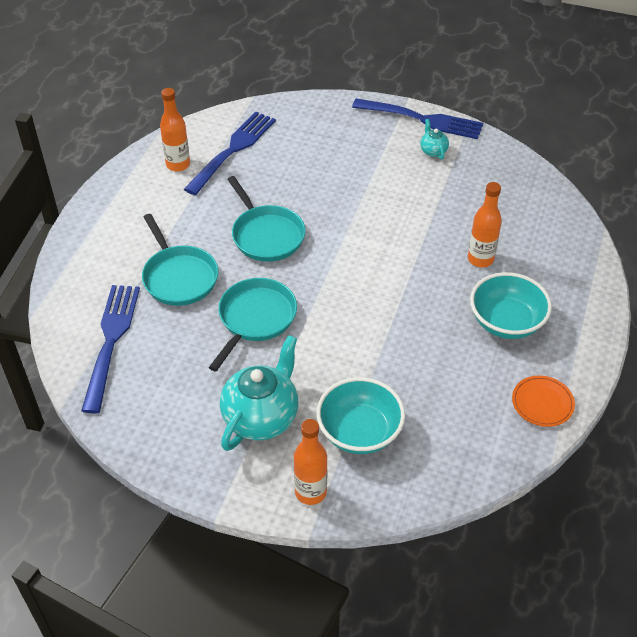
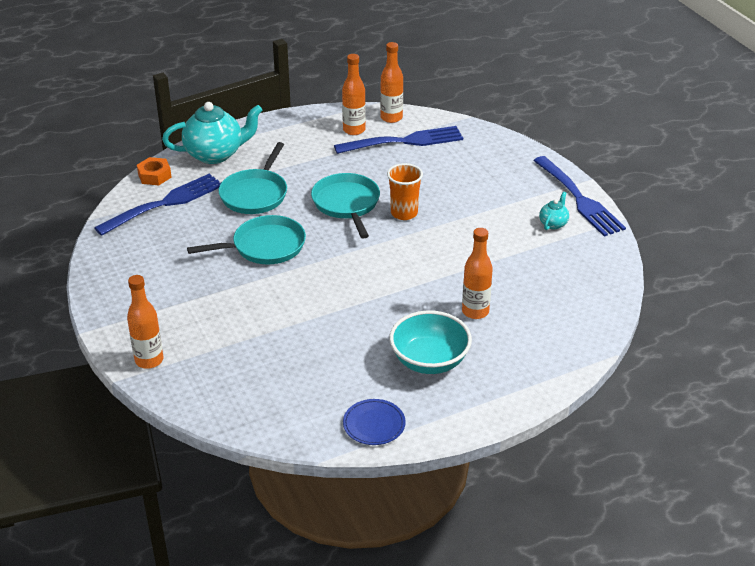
camera: 45 degrees right, 10 degrees down
(61, 321) = (154, 176): none -> orange nut
(193, 135) = (391, 118): none -> orange bottle
(261, 417) = (184, 301): turquoise teapot -> turquoise teapot (215, 154)
(266, 235) = (347, 204): turquoise pan -> turquoise pan turned 150 degrees clockwise
(320, 213) = (404, 213): none -> orange cup
(359, 432) = (228, 351): turquoise bowl -> none
(542, 403) = (374, 424): orange plate -> blue plate

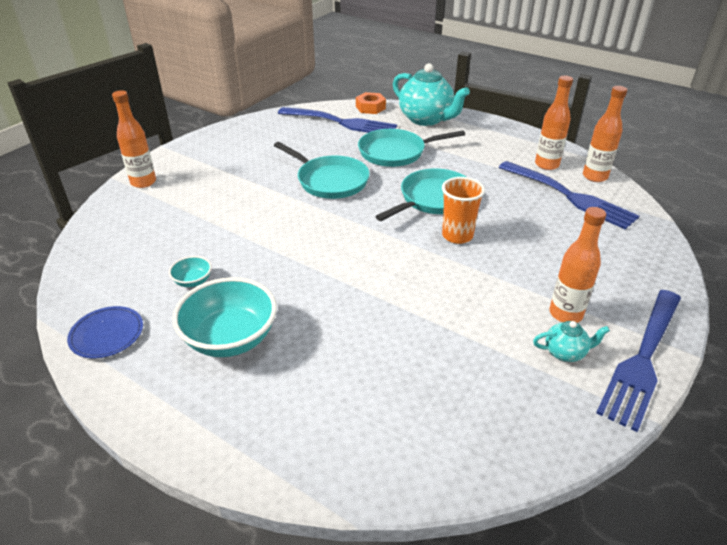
camera: 60 degrees right, 0 degrees up
(344, 364) = (193, 281): none -> turquoise bowl
(475, 311) = (339, 344): orange bottle -> orange bottle (565, 314)

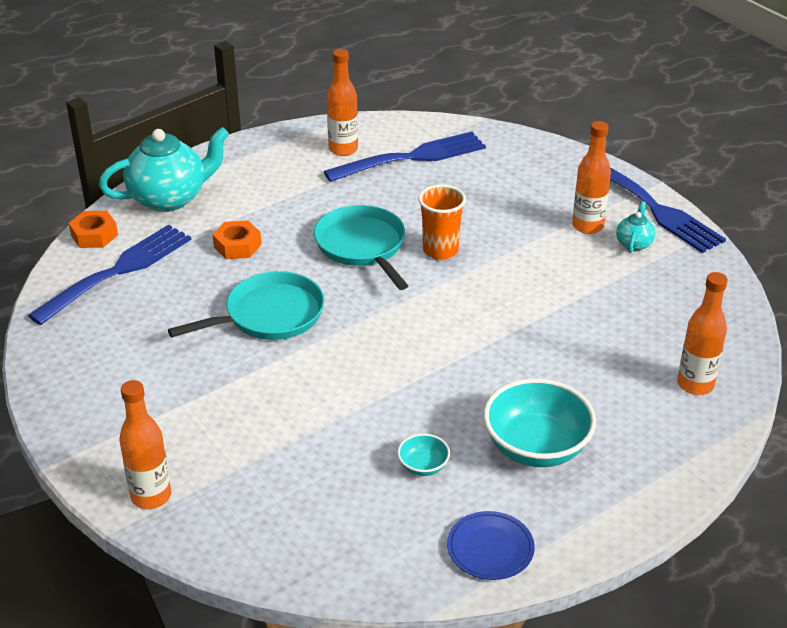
camera: 70 degrees left, 0 degrees up
(395, 152) = (237, 246): turquoise pan -> orange nut
(595, 176) = (386, 129): orange bottle -> orange bottle (695, 384)

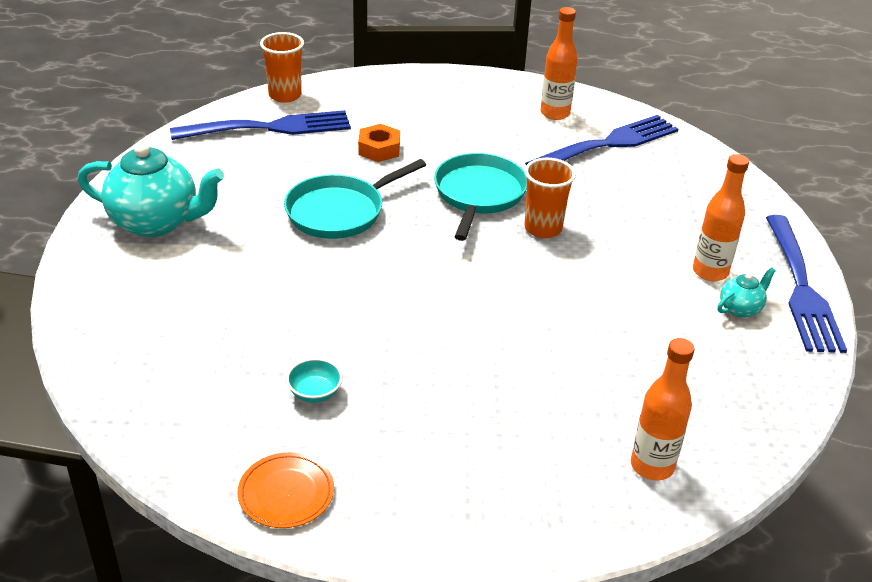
camera: 35 degrees right, 0 degrees up
(94, 235) = (285, 95): orange nut -> orange cup
(151, 496) = (93, 298): orange bottle -> none
(169, 198) = (371, 92): turquoise teapot -> turquoise teapot (156, 222)
(269, 315) = (339, 211): turquoise pan -> turquoise pan turned 135 degrees clockwise
(412, 157) = (608, 144): blue fork -> blue fork turned 45 degrees counterclockwise
(490, 548) = (286, 493): blue plate -> orange plate
(536, 447) = (429, 433): turquoise bowl -> none

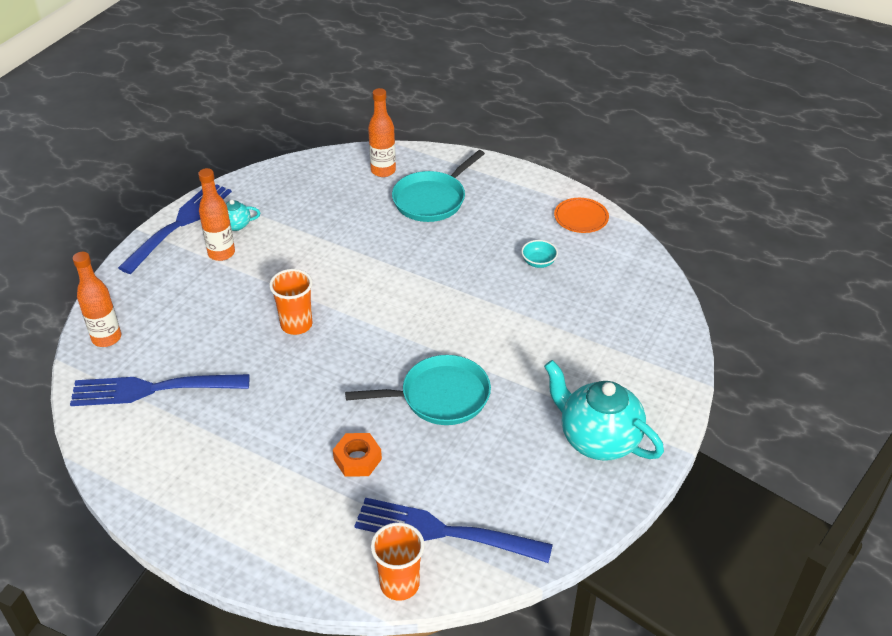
camera: 150 degrees left, 5 degrees up
(479, 194) = (315, 374): turquoise pan -> turquoise pan (432, 199)
(555, 113) = (155, 446): orange bottle -> orange bottle (106, 338)

